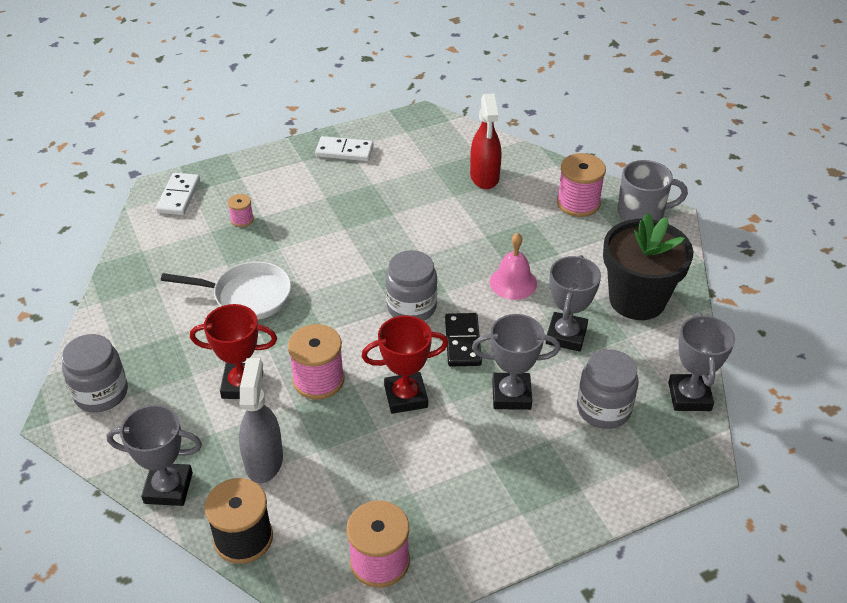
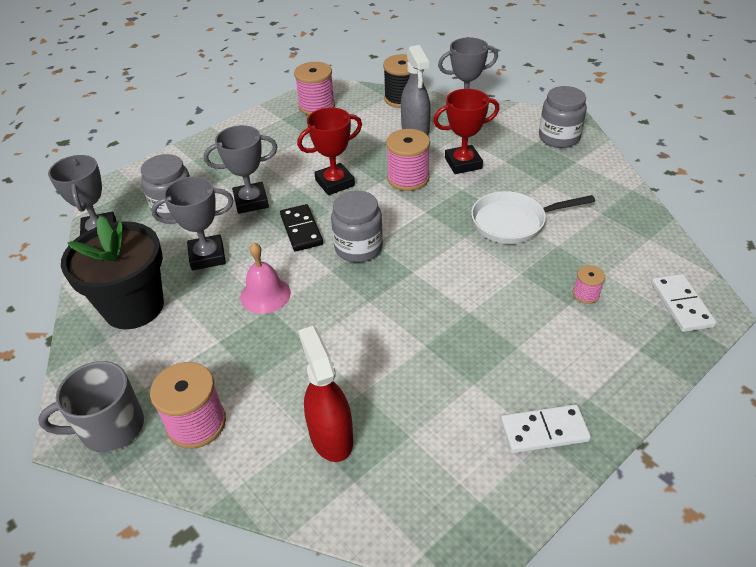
camera: 165 degrees right, 0 degrees up
(566, 335) = (207, 256): grey trophy -> grey trophy turned 75 degrees clockwise

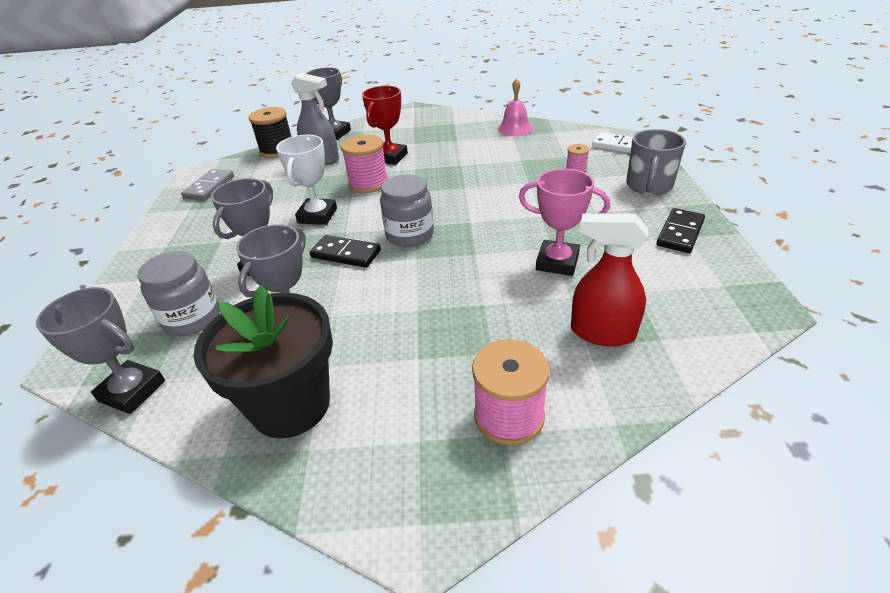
camera: 50 degrees left, 5 degrees down
(111, 427) = (448, 494): grey mug -> grey mug (649, 186)
(265, 295) = (396, 305): pink bell -> pink bell (515, 128)
(316, 106) = (209, 187): pink spool -> grey domino
(335, 183) = (317, 216): red trophy -> white trophy
(405, 360) = (557, 262): none -> pink trophy
(513, 222) = (477, 165): white pan -> none
(544, 431) = (680, 233): white domino -> black domino
(559, 138) = (423, 118): grey jar -> none

